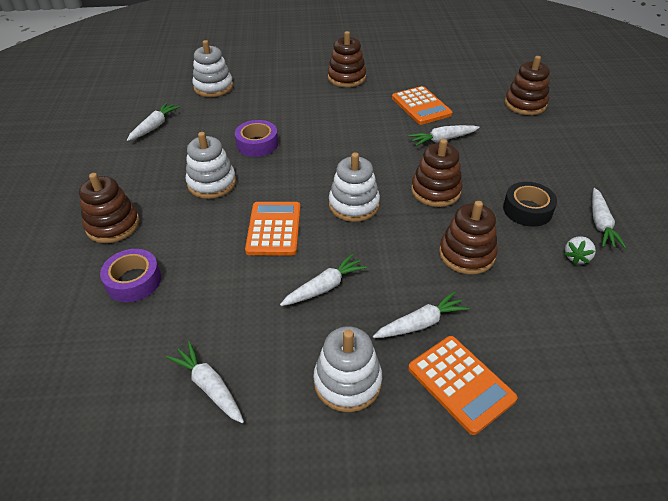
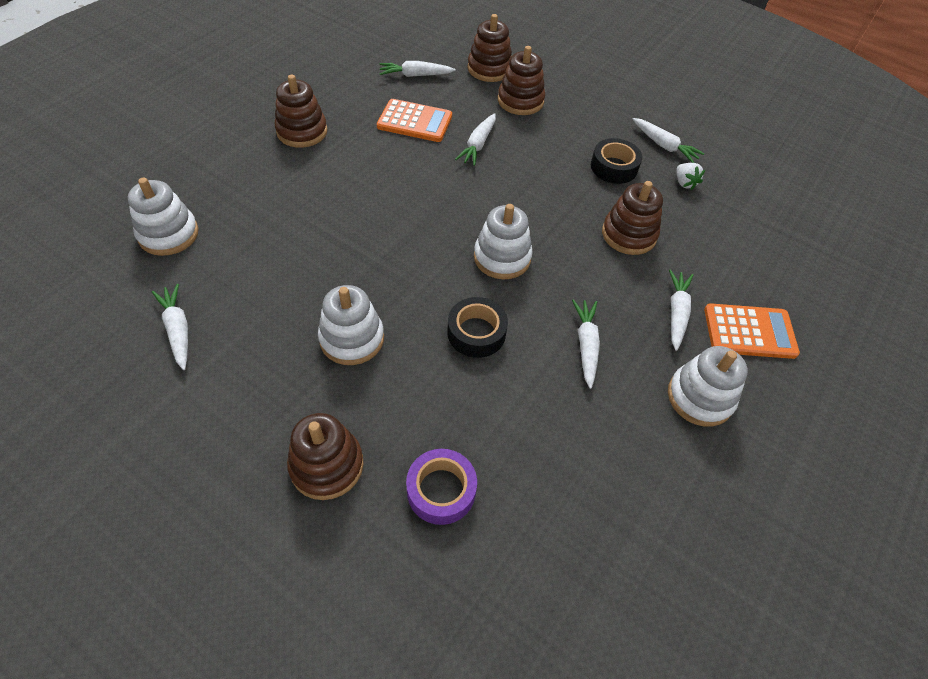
camera: 55 degrees left, 10 degrees up
(209, 386) = (634, 498): white carrot -> white carrot (415, 75)
(257, 144) = (328, 264): purple tape -> none
(274, 229) = (476, 333): orange calculator -> black tape
(435, 191) = (539, 197): brown stacking toy -> brown stacking toy (520, 101)

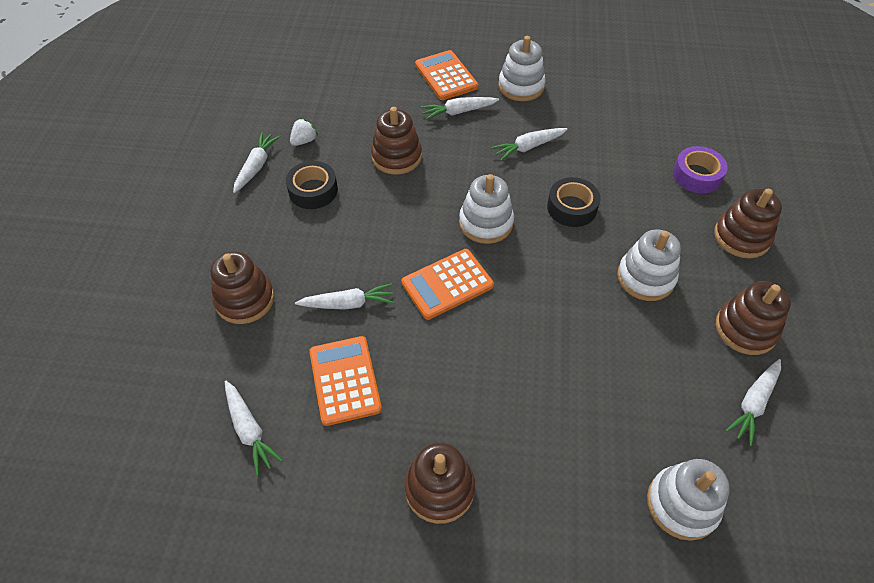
camera: 115 degrees left, 0 degrees up
(453, 203) = (447, 284): none -> orange calculator
(489, 69) = (192, 357): brown stacking toy -> brown stacking toy (745, 329)

